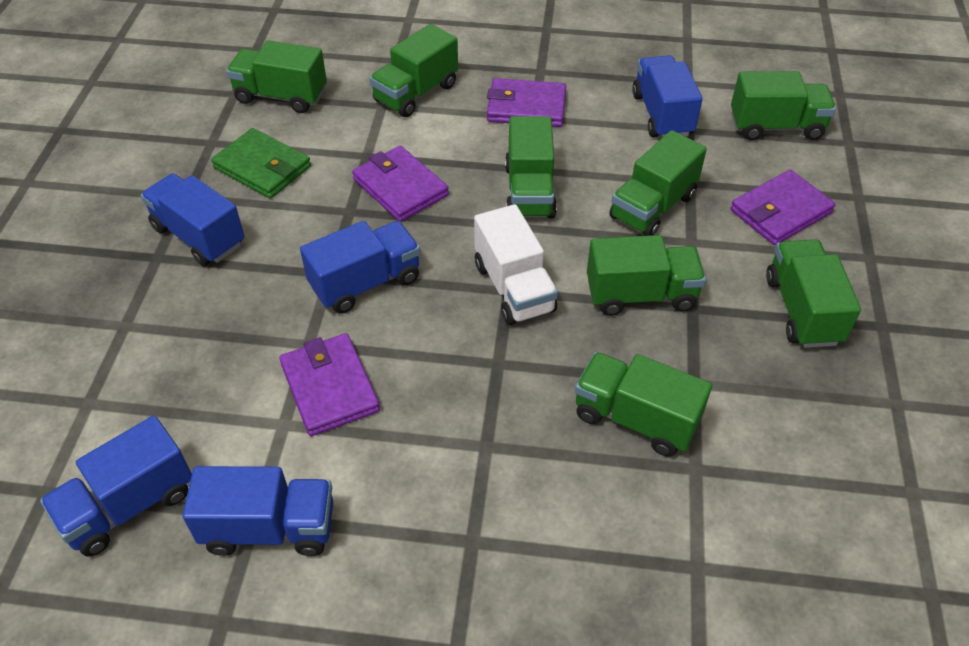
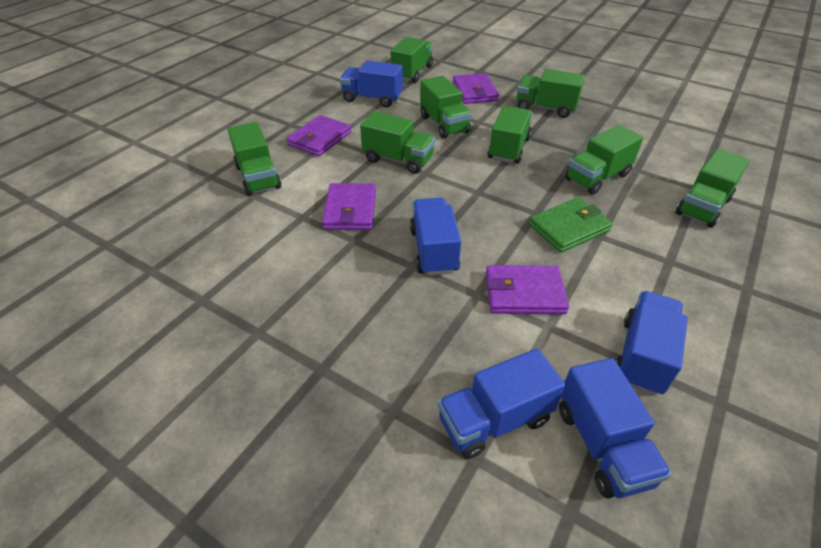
camera: 65 degrees left, 5 degrees down
(199, 236) = (316, 333): blue truck -> blue truck (494, 420)
(262, 167) = (265, 275): green wallet -> green wallet (569, 228)
(281, 96) = (187, 244): green truck -> green truck (703, 206)
(400, 187) = (350, 210): purple wallet -> purple wallet turned 75 degrees counterclockwise
(514, 288) = (477, 189): white truck -> none

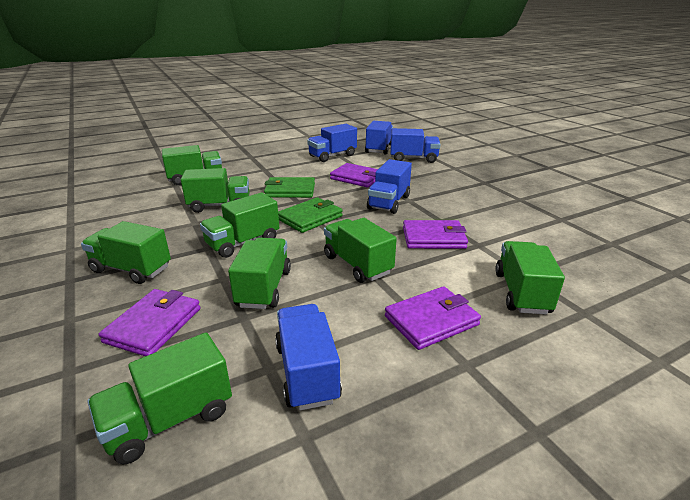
camera: 150 degrees left, 15 degrees down
(350, 210) = (433, 238): purple wallet -> purple wallet turned 60 degrees clockwise
(372, 99) = (307, 372): blue truck -> blue truck turned 150 degrees counterclockwise
(491, 193) = (310, 218): none -> green wallet
(545, 108) = (131, 269): green truck -> green truck turned 150 degrees clockwise

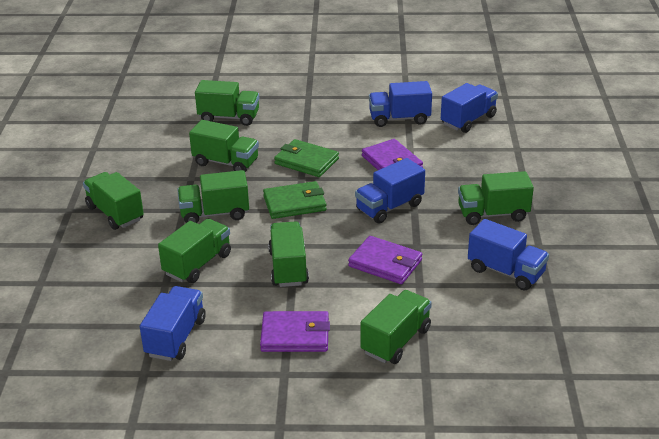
camera: 30 degrees right, 5 degrees up
(153, 325) = (104, 268): purple wallet -> none
(170, 419) = (79, 334): green truck -> green truck (493, 214)
(413, 158) = (491, 149): blue truck -> blue truck (506, 272)

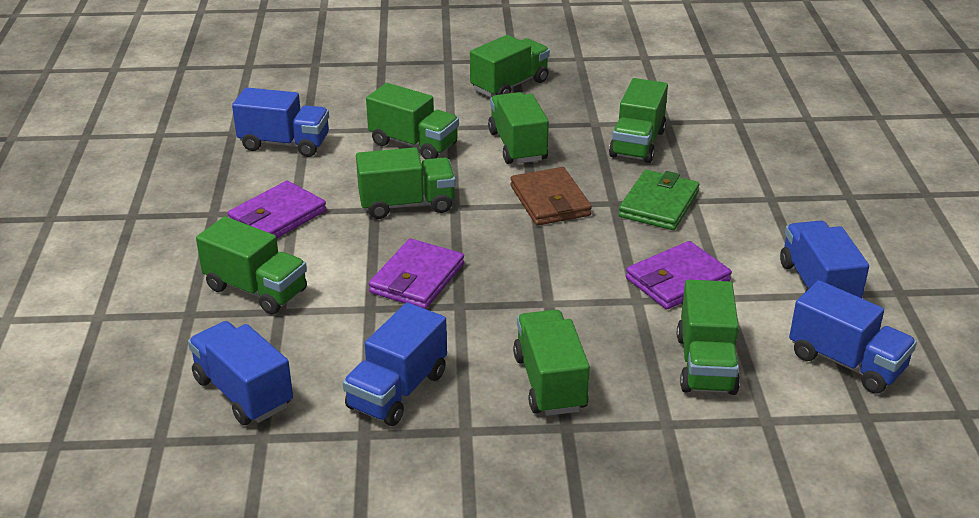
camera: 85 degrees right, 0 degrees up
(229, 117) = (756, 136): green truck -> green truck (706, 364)
(294, 203) = (550, 201): green wallet -> brown wallet
(295, 335) = (277, 216): purple wallet -> purple wallet turned 45 degrees clockwise
(389, 207) = (553, 280): blue truck -> blue truck (243, 392)

